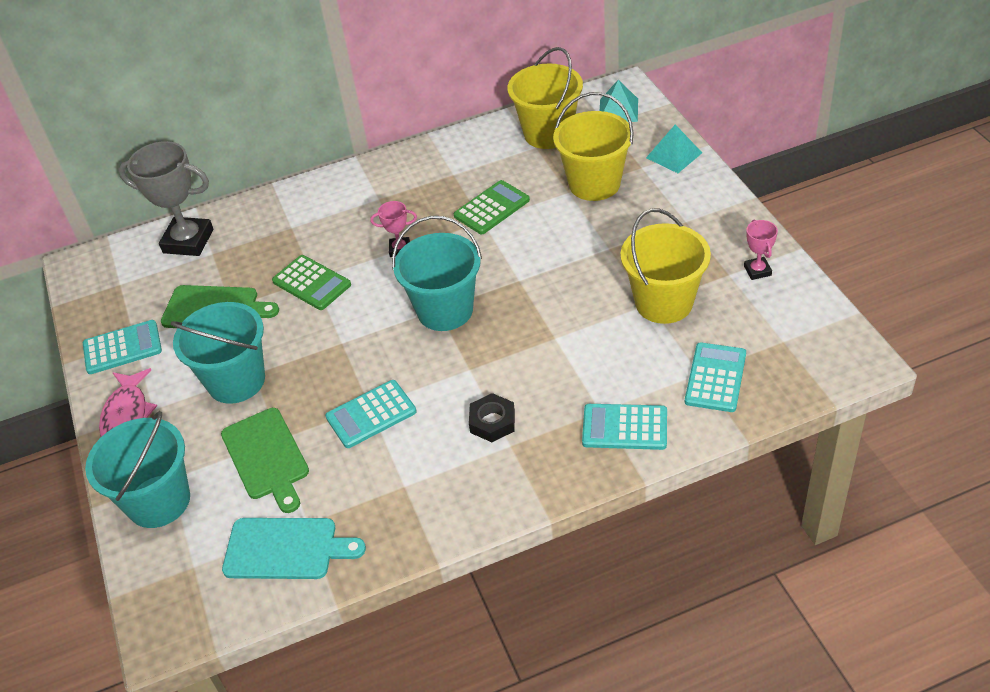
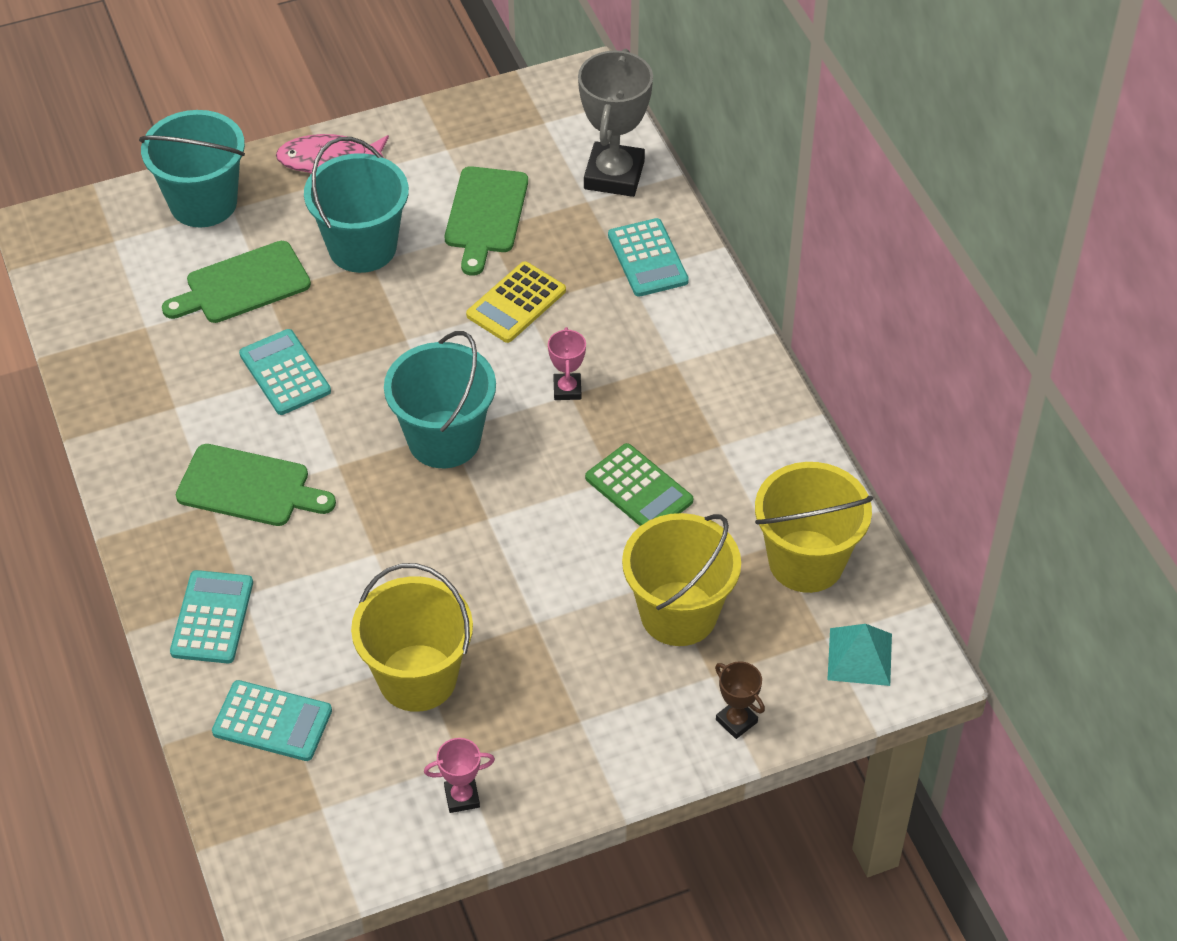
camera: 85 degrees right, 5 degrees up
(122, 348) = (435, 141): turquoise calculator -> turquoise calculator (648, 258)
(286, 549) = (116, 312): turquoise cutting board -> none
(311, 283) = (516, 303): green calculator -> yellow calculator
(492, 422) = (249, 487): black nut -> green cutting board
(674, 155) = (736, 721): turquoise pyramid -> brown trophy

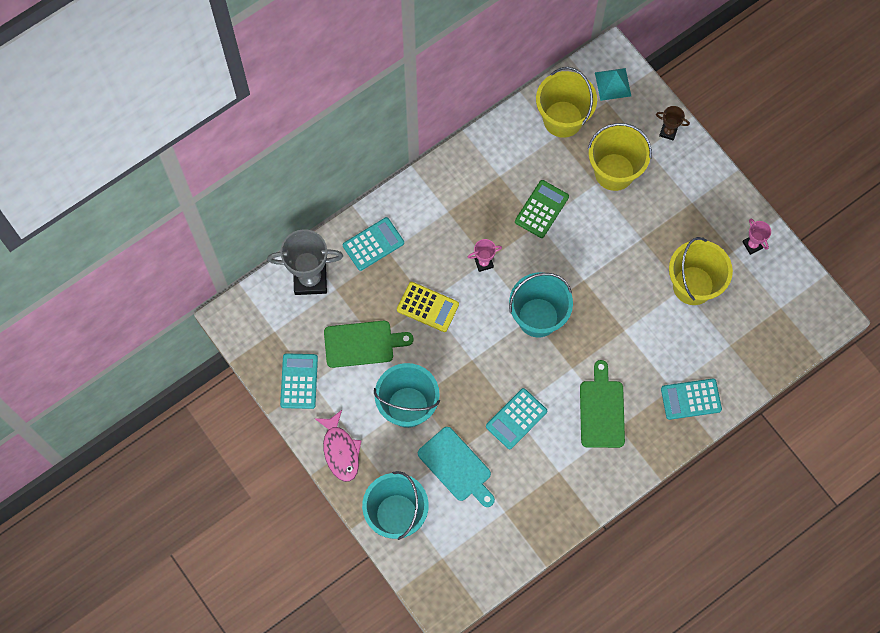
camera: 105 degrees left, 20 degrees up
(242, 285) = (457, 466): green cutting board -> turquoise cutting board
(272, 721) = (741, 347): turquoise calculator -> turquoise calculator (299, 381)
(736, 721) = (668, 132): brown trophy -> brown trophy turned 75 degrees clockwise

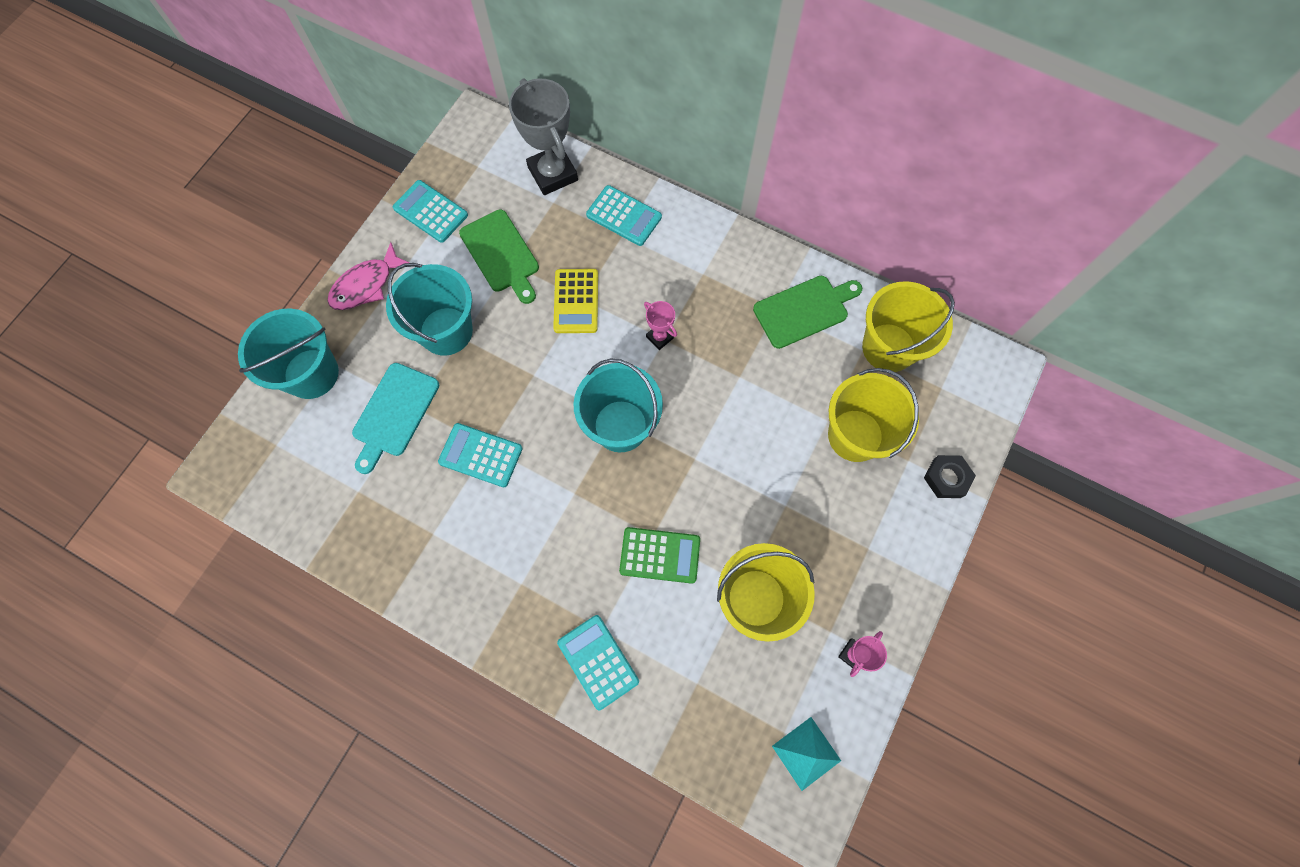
camera: 65 degrees right, 0 degrees up
(299, 381) = (430, 212): turquoise calculator -> turquoise calculator turned 120 degrees counterclockwise
(541, 209) = (760, 372): green calculator -> green calculator (660, 555)
(601, 410) = (534, 552): green cutting board -> green cutting board (804, 310)
(613, 84) = (968, 385): turquoise pyramid -> turquoise pyramid (806, 753)
(668, 132) = (947, 478): brown trophy -> black nut

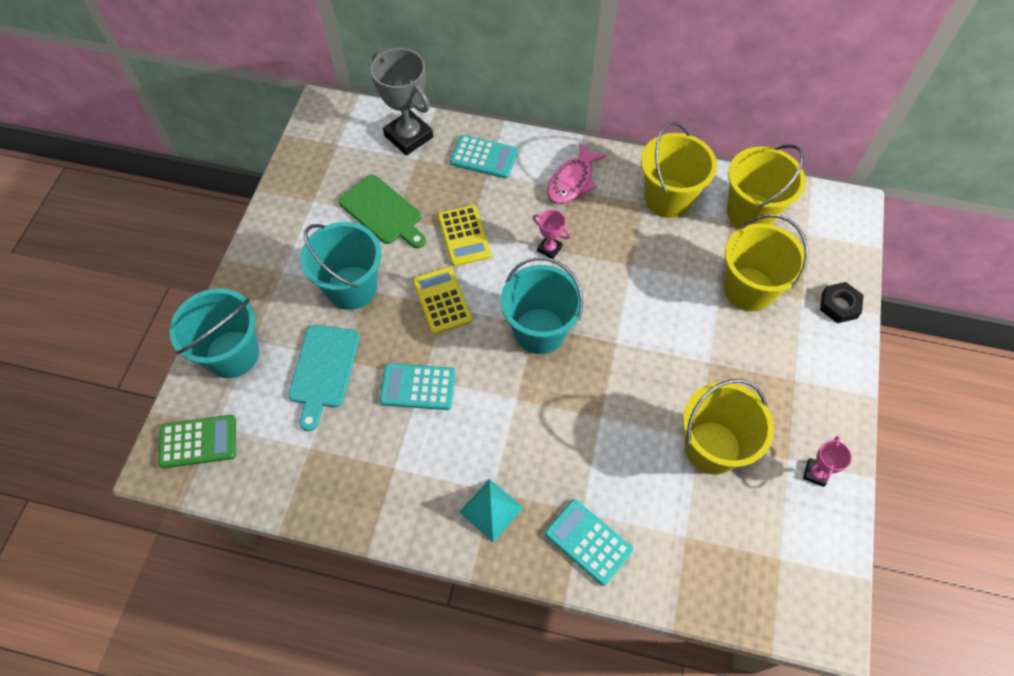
camera: 15 degrees left, 10 degrees down
(366, 285) = (263, 265): pink fish -> pink fish (572, 181)
(430, 212) = (305, 191): turquoise calculator -> none
(532, 368) = (442, 300): none -> yellow calculator
(660, 555) = (613, 432): green calculator -> green calculator (198, 441)
(804, 310) = (668, 198): green cutting board -> yellow bucket
(806, 753) = (806, 571): turquoise pyramid -> turquoise pyramid (491, 510)

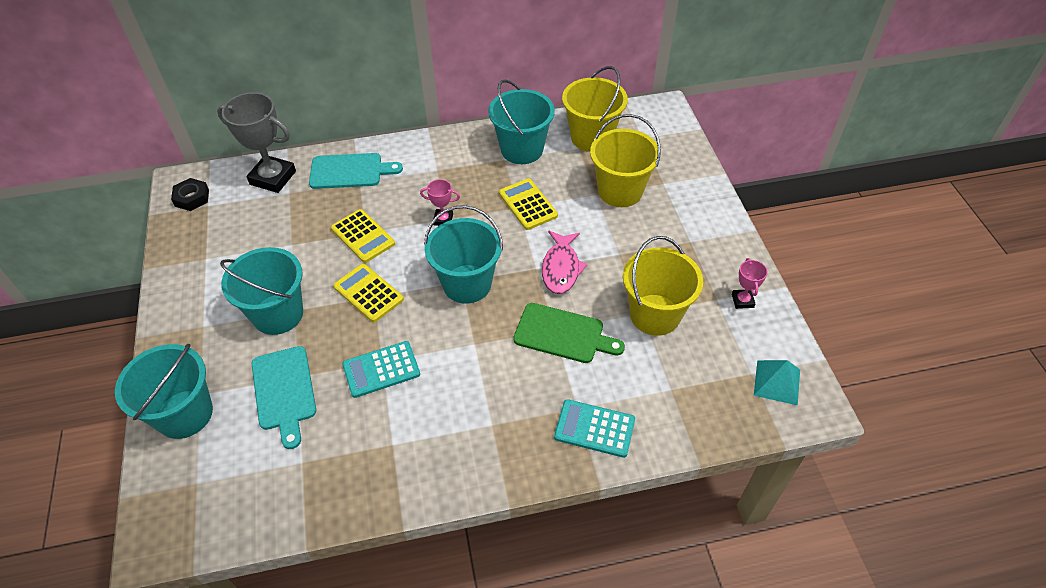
camera: 25 degrees left, 10 degrees down
(198, 441) = (184, 504): green calculator -> none
(383, 212) = (278, 244): green cutting board -> green cutting board (563, 334)
(484, 157) = (350, 171): turquoise calculator -> turquoise cutting board
(491, 510) = (498, 440): turquoise pyramid -> turquoise pyramid (777, 382)
(572, 181) = (436, 164): pink fish -> pink fish (561, 268)
(643, 266) = (527, 204): none -> yellow calculator
(668, 198) = (522, 149): yellow bucket -> turquoise bucket
(839, 305) = (693, 177): black nut -> black nut (192, 198)

